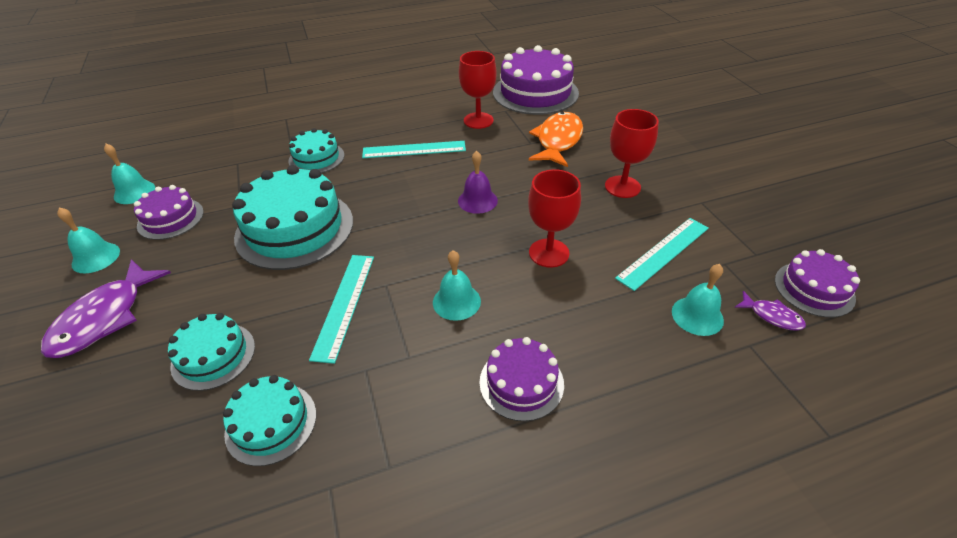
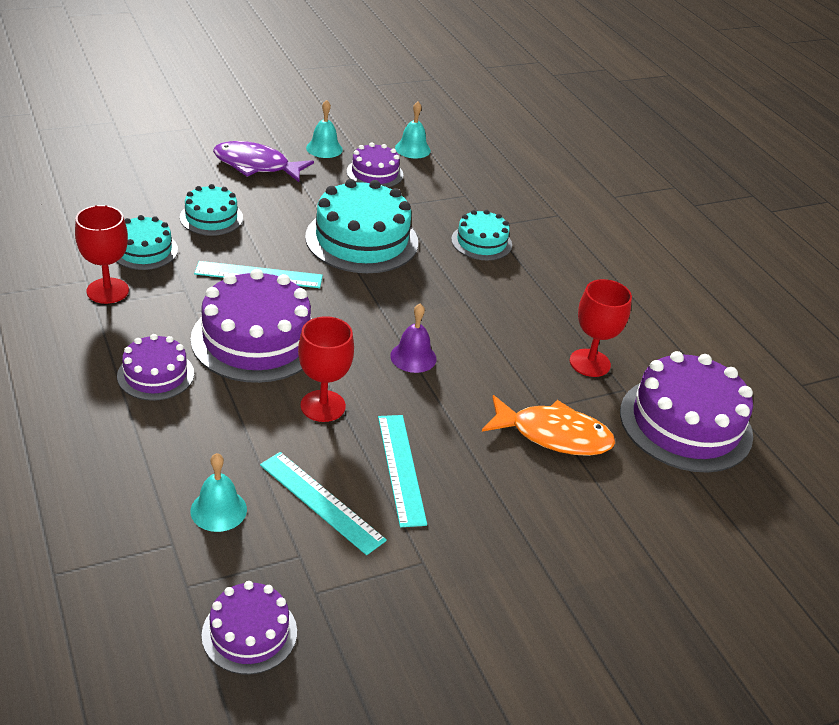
camera: 80 degrees right, 5 degrees down
(414, 150) = (509, 309): turquoise ruler -> turquoise ruler (401, 468)
(456, 301) = (256, 339): turquoise bell -> purple cake
(622, 187) = (451, 485): red goblet -> red goblet (107, 291)
(772, 316) = (210, 576): purple fish -> none

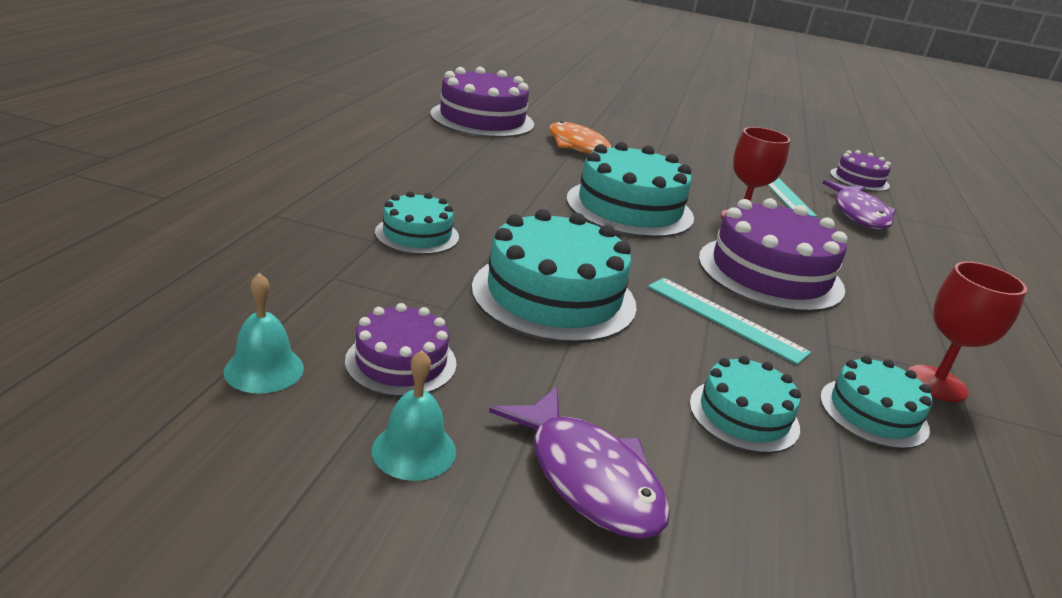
camera: 140 degrees left, 10 degrees down
(155, 375) = (889, 291): purple cake -> none
(218, 510) = (859, 214): turquoise bell -> purple fish
(401, 468) = (710, 179): turquoise ruler -> none
(413, 357) = (629, 208): purple bell -> turquoise cake
(589, 363) = (489, 153): red goblet -> none

